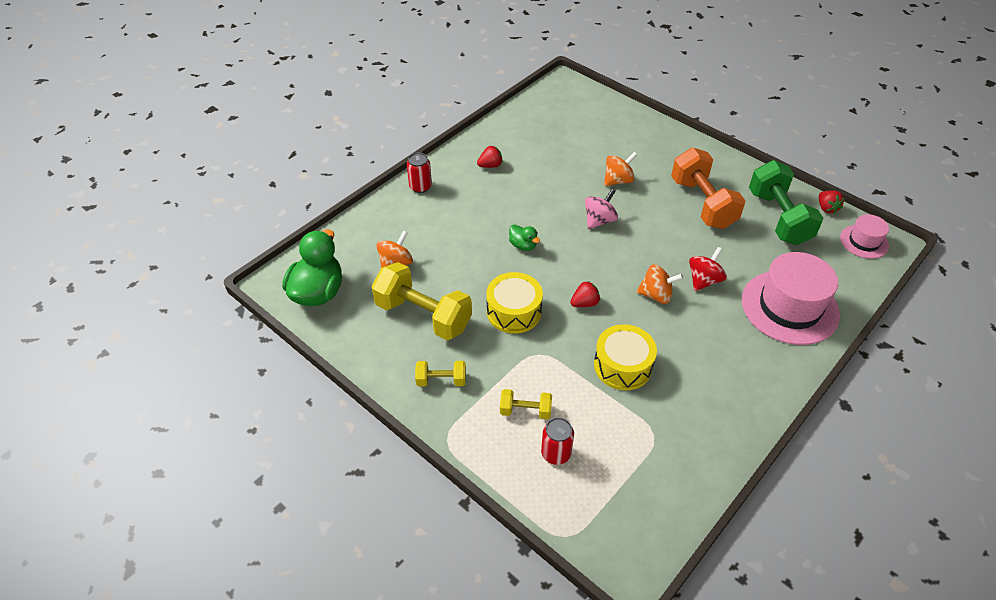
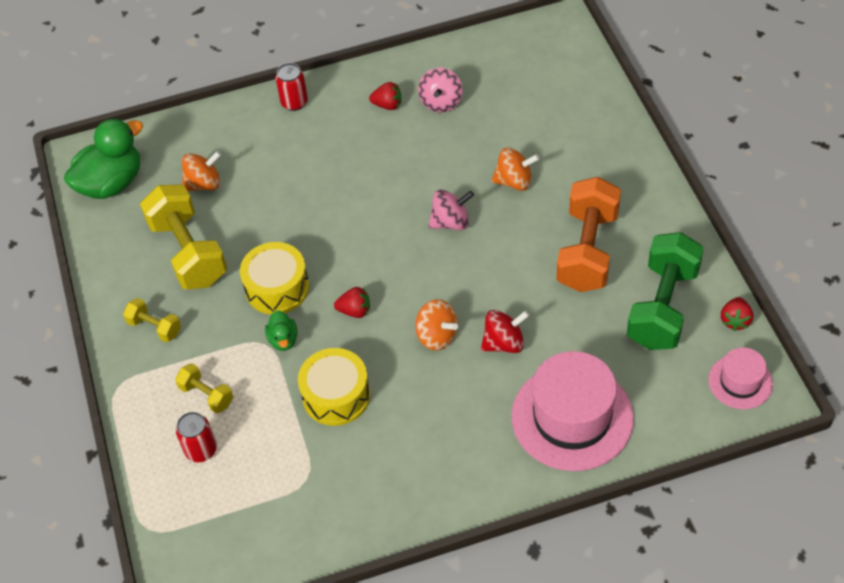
camera: 35 degrees right, 5 degrees up
(523, 245) = (345, 217): green duck -> green duck (283, 340)
(526, 151) = (441, 102): none -> pink spinning top

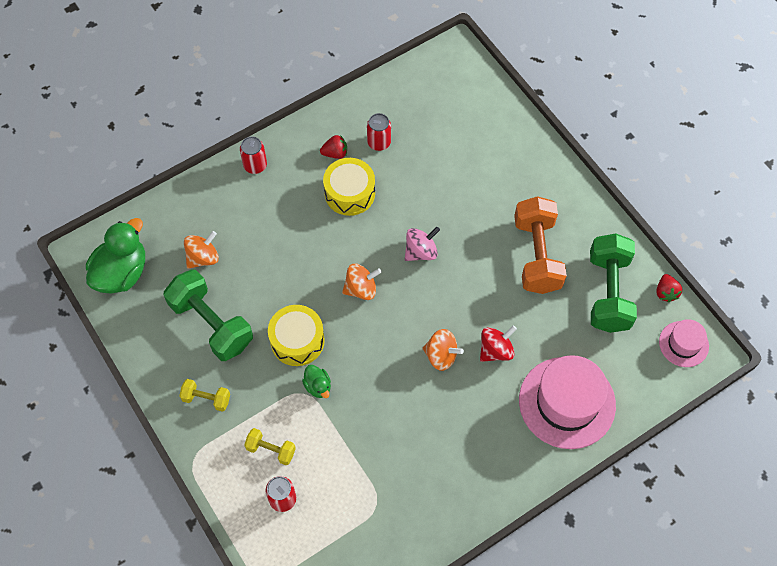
camera: 20 degrees left, 10 degrees up
(188, 252) = (211, 324): yellow dumbbell -> green dumbbell
(336, 395) = (377, 426): yellow drum -> yellow drum (349, 193)
(355, 311) = (368, 348): red strawberry -> none
(441, 102) = (379, 142): pink spinning top -> red can
(514, 181) = (461, 204): orange spinning top -> orange spinning top (361, 289)

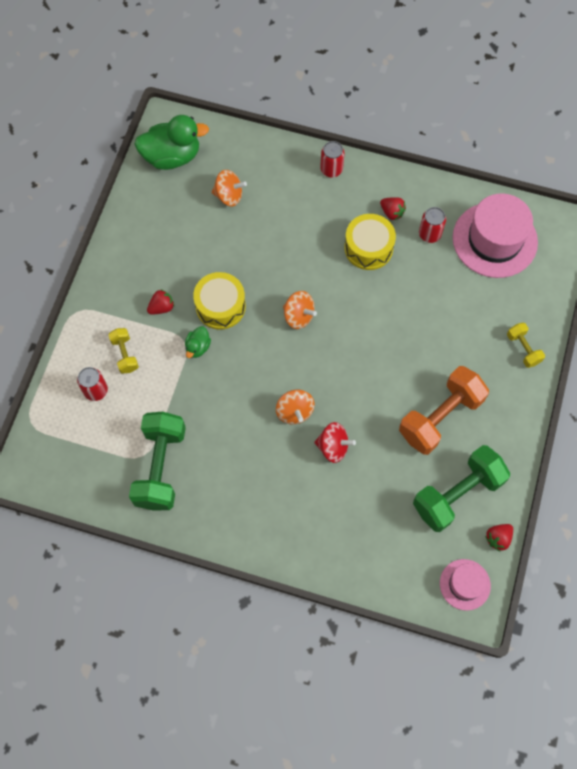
camera: 50 degrees right, 5 degrees up
(206, 399) = (127, 284): yellow dumbbell -> yellow dumbbell (523, 349)
(211, 324) = (184, 242): green dumbbell -> green dumbbell (160, 467)
(255, 387) = (161, 307): none -> red strawberry
(421, 251) = (366, 333): pink spinning top -> none
(567, 402) = (336, 530): pink hat -> pink hat (494, 240)

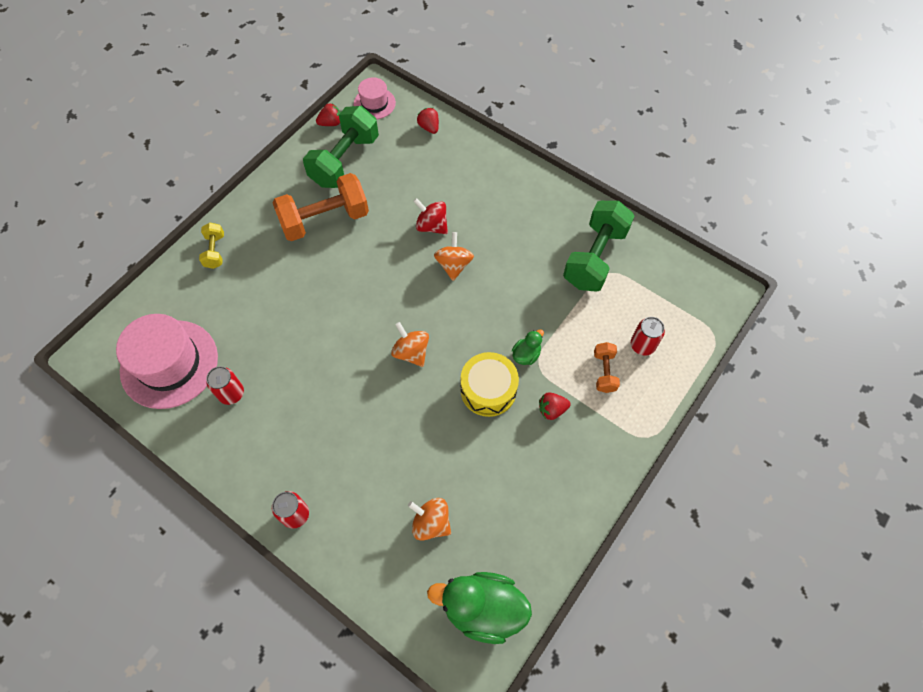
camera: 160 degrees left, 5 degrees down
(125, 354) = (604, 372): yellow dumbbell -> orange dumbbell
(368, 248) = (304, 401): yellow drum -> none
(392, 212) = (256, 433): red strawberry -> red strawberry (429, 127)
(457, 494) = (345, 160): green dumbbell -> green dumbbell turned 45 degrees counterclockwise

